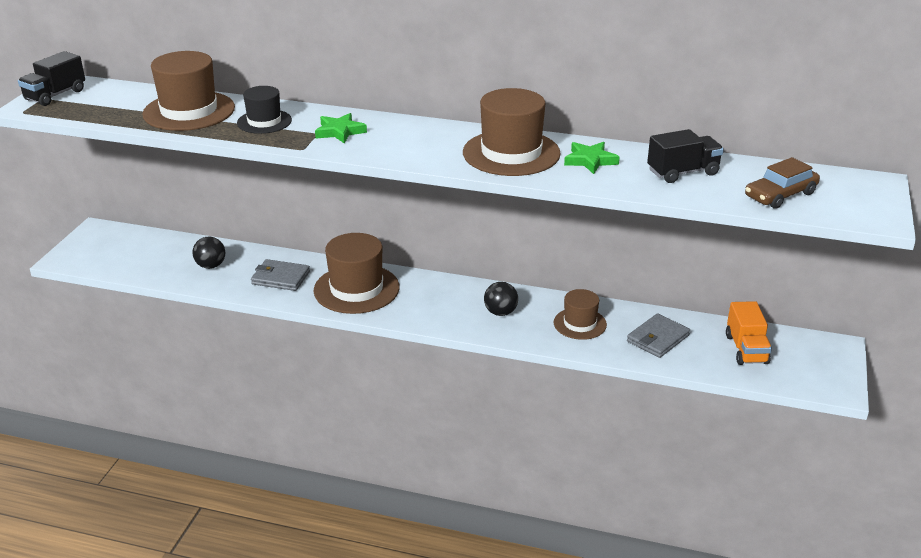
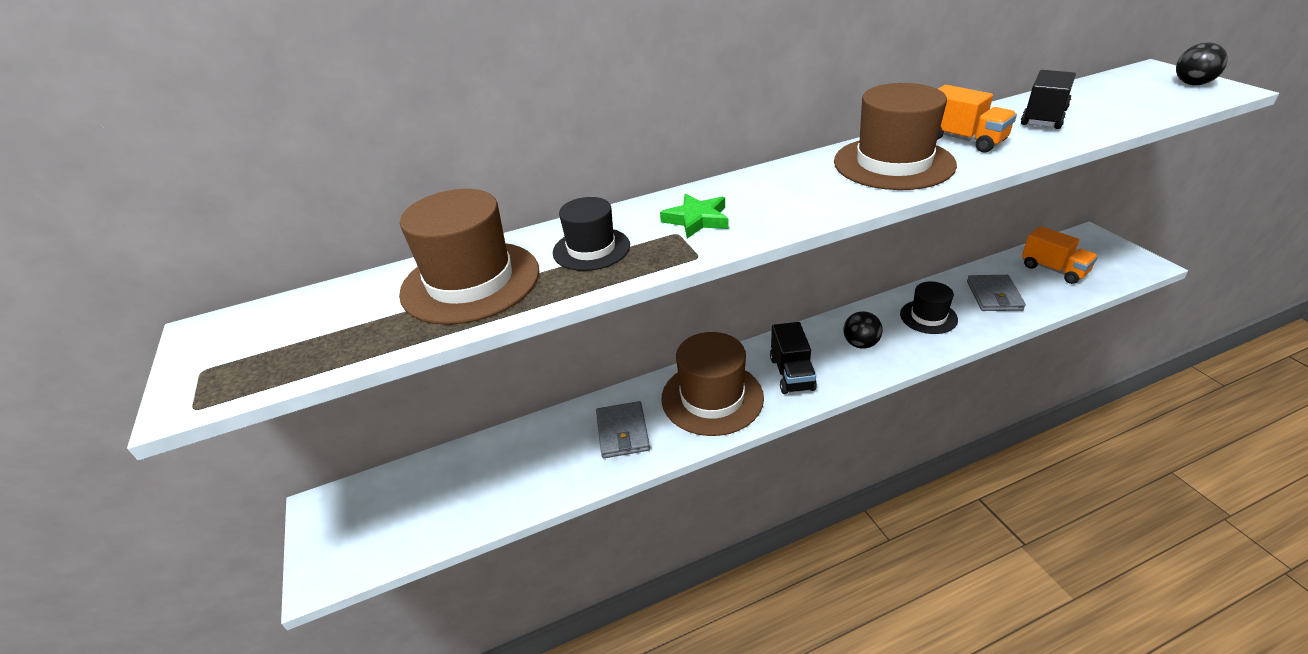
camera: 35 degrees left, 5 degrees up
(55, 95) = (218, 355): black truck -> black truck (791, 374)
(211, 266) = (528, 465): black ball -> black ball (1192, 84)
(280, 278) = (622, 432): grey wallet -> grey wallet turned 75 degrees counterclockwise
(580, 324) = (928, 317): brown hat -> black hat
(590, 161) = (964, 140): green star -> orange truck
(780, 195) = (1138, 103): brown car -> none

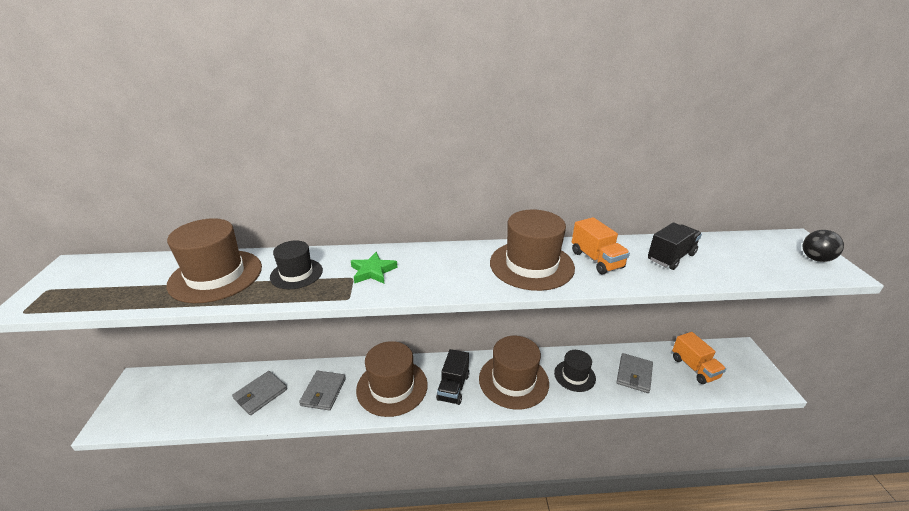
camera: 15 degrees right, 5 degrees down
(533, 463) = (260, 394): none -> grey wallet
(860, 344) = (513, 380): black ball -> brown hat

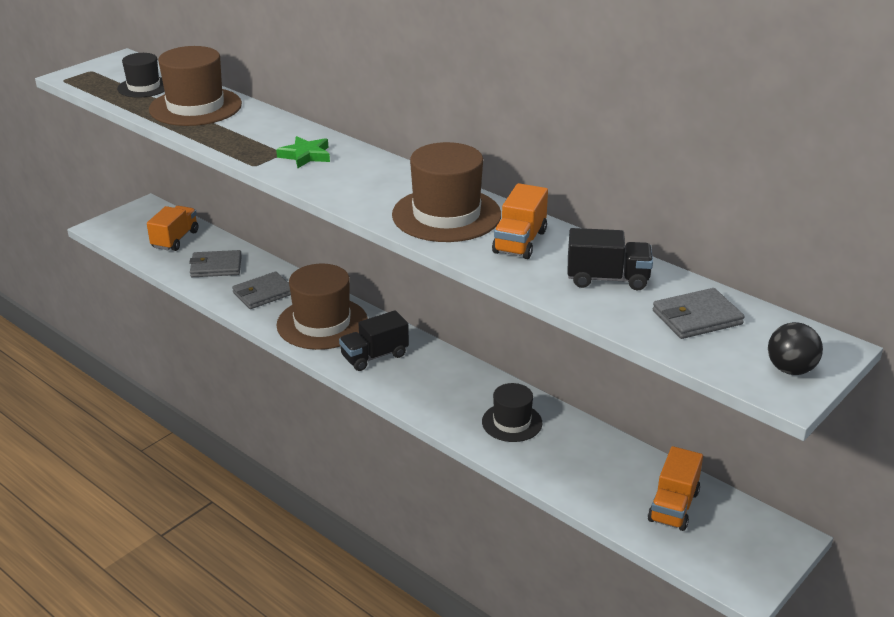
camera: 45 degrees right, 0 degrees up
(197, 393) = (175, 239): none -> orange truck
(296, 274) = (249, 131): black hat -> black hat (144, 87)
(513, 380) = (440, 387): brown hat -> none
(634, 374) = (582, 463): grey wallet -> grey wallet (697, 317)

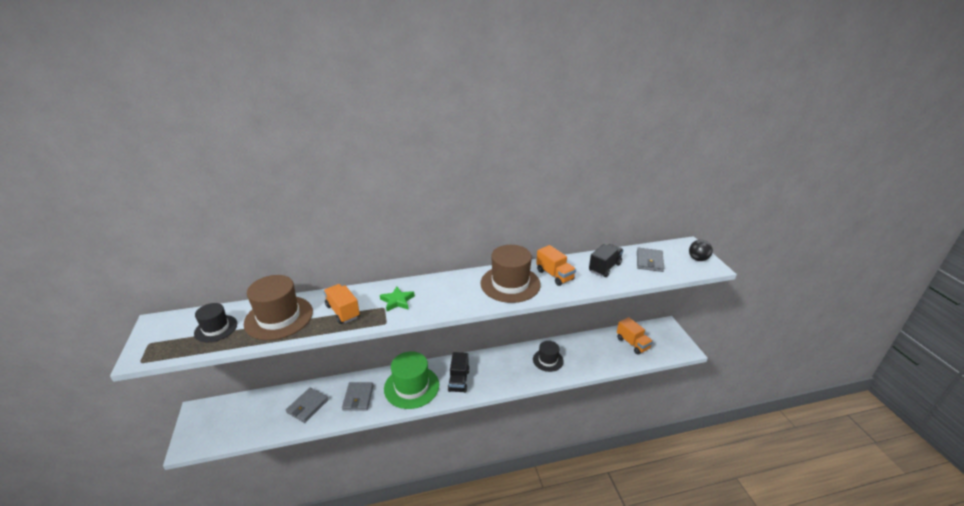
camera: 55 degrees left, 0 degrees up
(175, 239) = (254, 412): orange truck -> orange truck (343, 311)
(322, 323) = (411, 387): brown hat -> green hat

